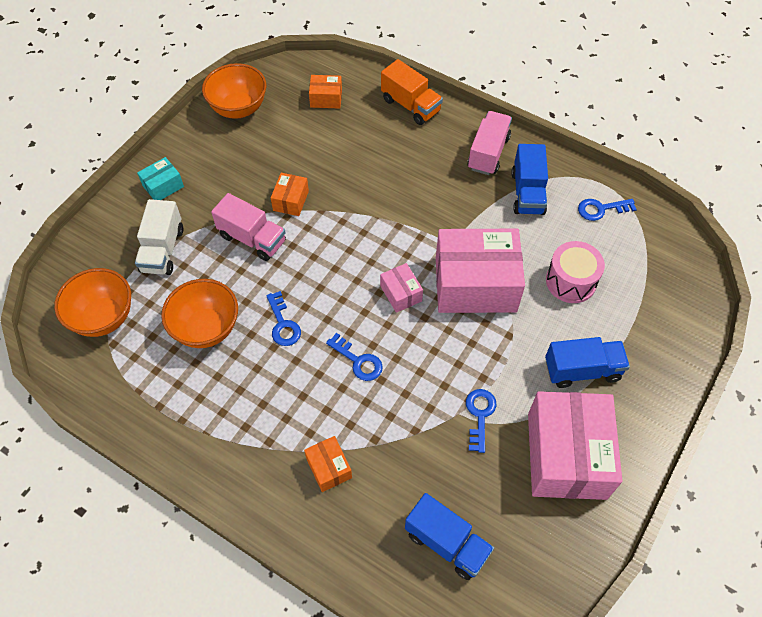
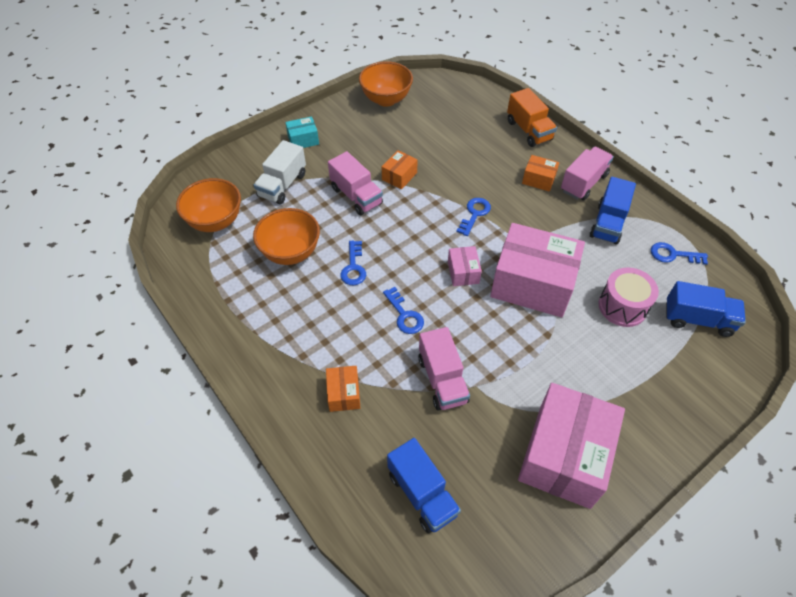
camera: 20 degrees right, 5 degrees down
(326, 98) = (459, 109): orange box -> orange box (538, 179)
(423, 418) = (442, 380): none -> pink truck
(480, 415) = (495, 393): blue key -> blue key (474, 214)
(582, 370) = (606, 385): blue truck -> blue truck (697, 319)

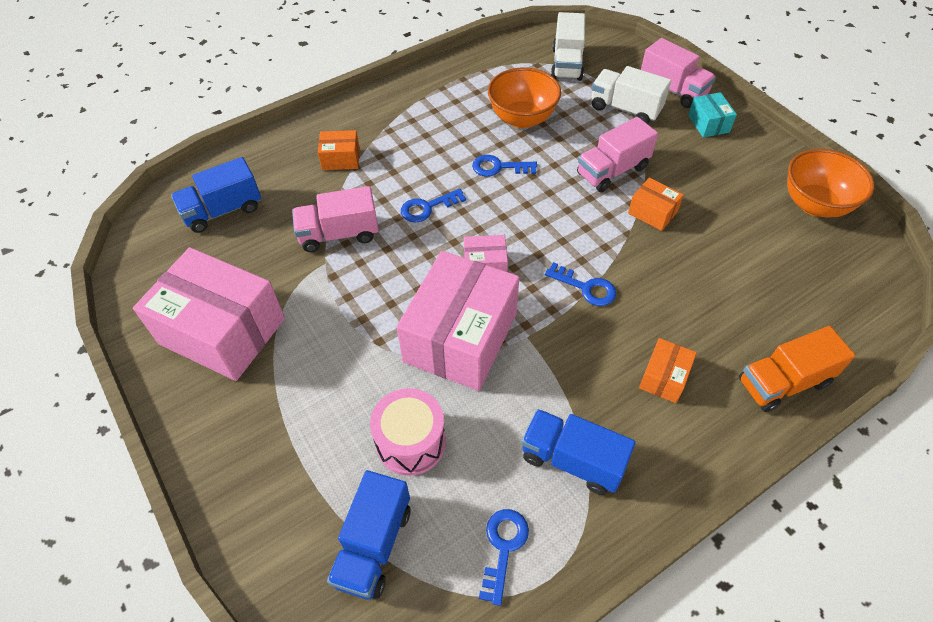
camera: 95 degrees right, 0 degrees up
(215, 221) = (567, 64): orange bowl -> white truck
(583, 183) = (663, 443): pink truck -> pink truck (672, 90)

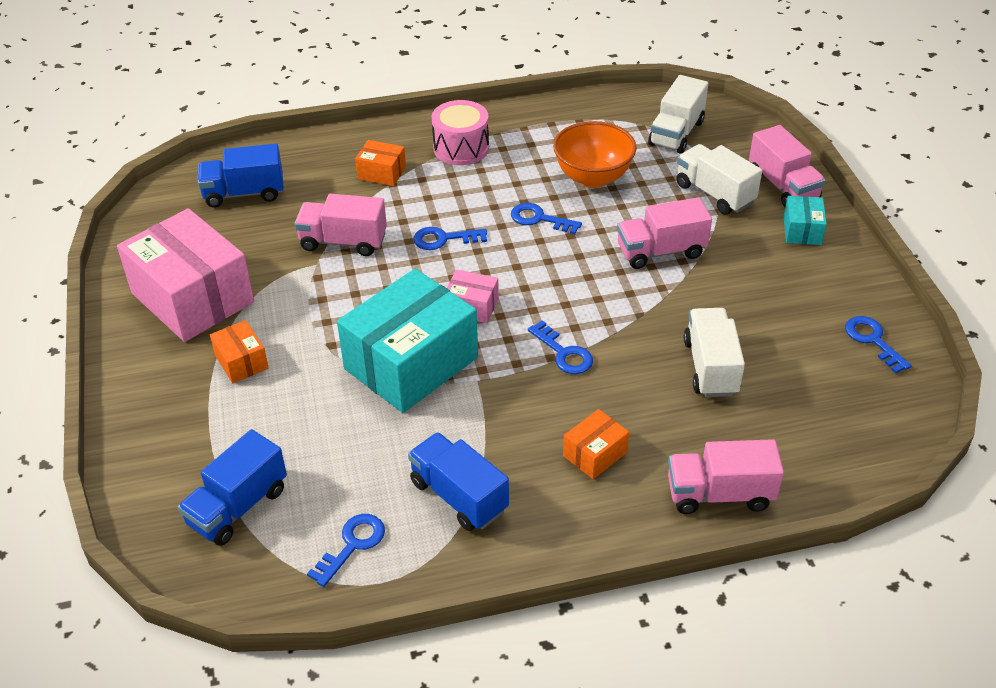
camera: 20 degrees right, 10 degrees down
(411, 442) = (315, 436): pink drum -> pink drum (461, 148)
(460, 337) = (411, 363): pink box -> turquoise box
(652, 212) = (680, 302): orange box -> orange box (241, 362)
(709, 265) = (710, 367): none -> white truck
(783, 382) = (719, 494): orange truck -> pink truck
(814, 204) = (873, 340): orange bowl -> blue key

